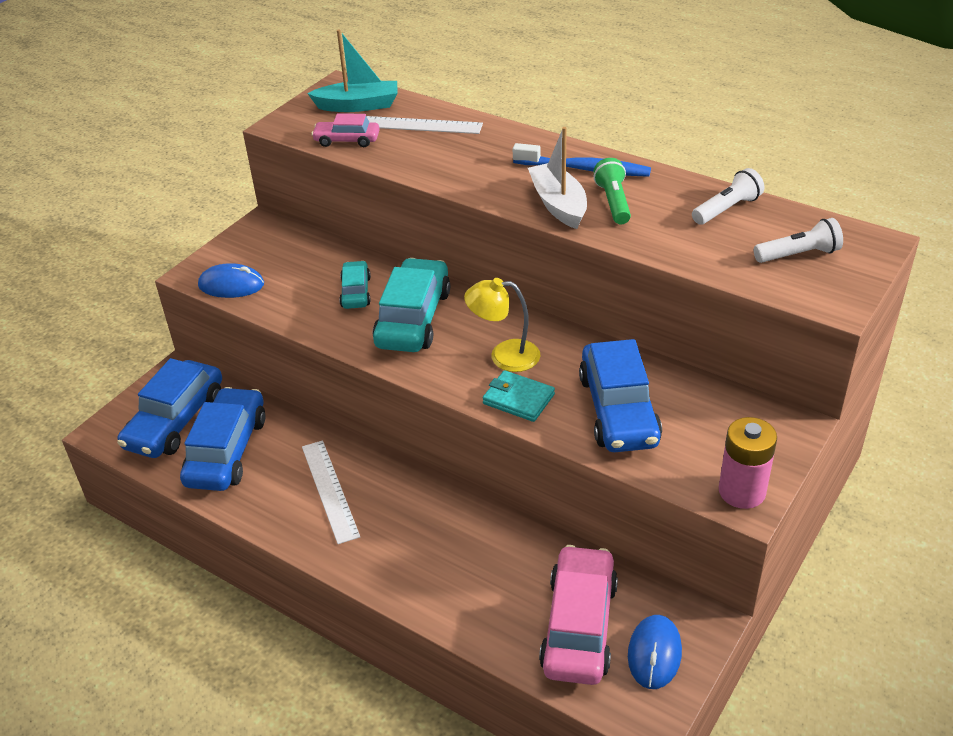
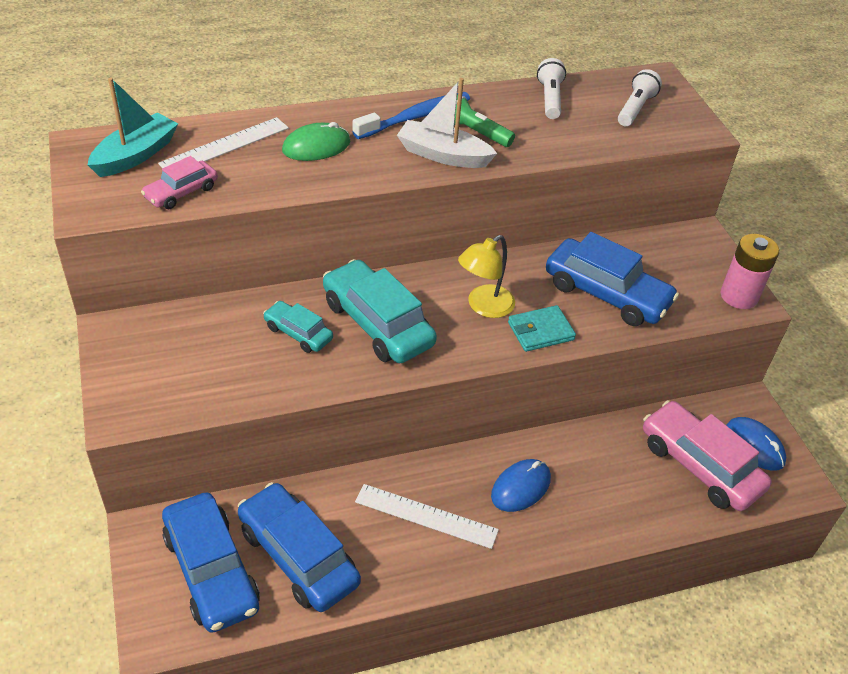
camera: 55 degrees left, 5 degrees up
(231, 285) = (175, 401): blue mouse -> blue mouse (520, 487)
(477, 154) = (316, 146): none -> green mouse

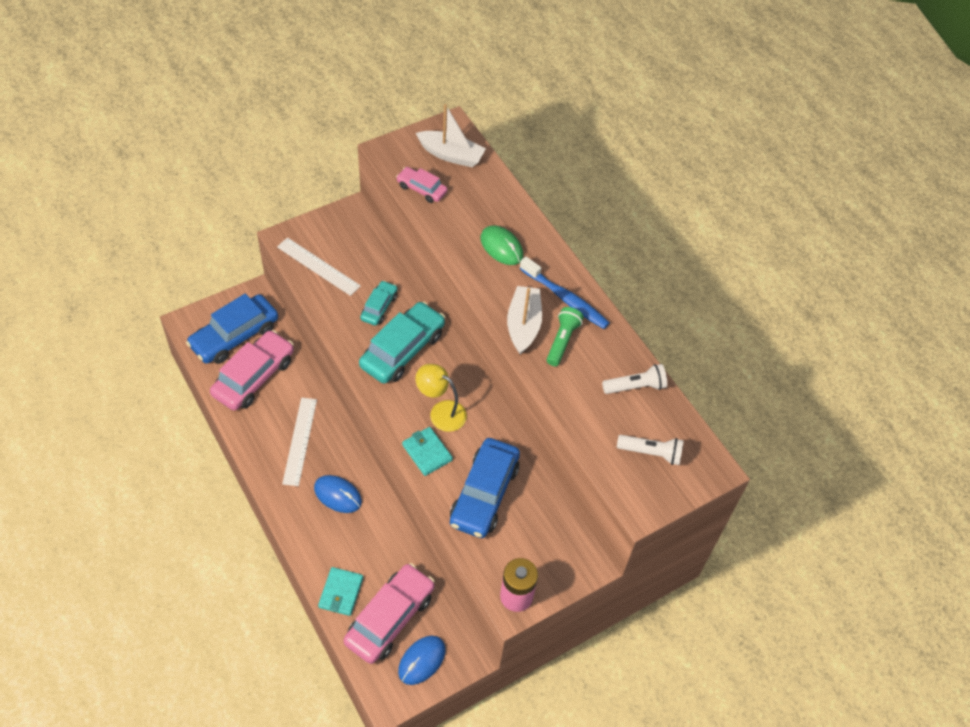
camera: 75 degrees right, 10 degrees up
(136, 155) = (451, 155): turquoise boat -> white boat
(225, 145) = (481, 197): white ruler -> white ruler (318, 266)
(298, 556) = (254, 377): blue car -> pink car
(662, 509) = (341, 592): none -> turquoise wallet

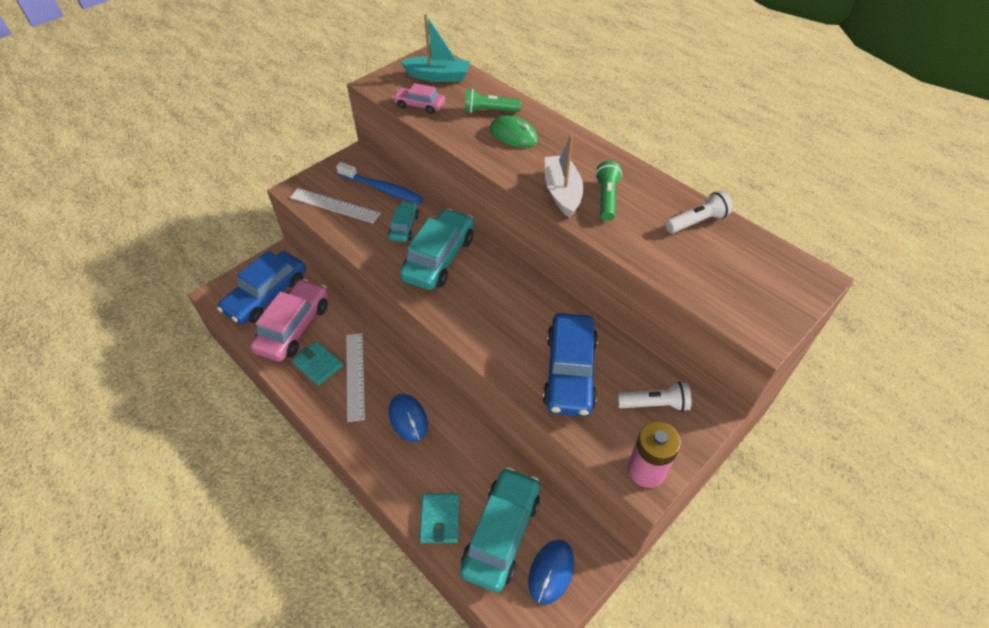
camera: 10 degrees left, 5 degrees down
(338, 495) = (408, 418): blue mouse -> blue mouse turned 45 degrees clockwise
(390, 618) = (501, 533): pink car -> turquoise car
(427, 452) = (495, 346): turquoise wallet -> turquoise wallet (318, 365)
(441, 412) = (496, 304): yellow lamp -> none
(451, 155) = (438, 76): white boat -> turquoise boat
(488, 212) = (489, 111): none -> green flashlight
(565, 299) = (593, 163): blue toothbrush -> blue toothbrush (382, 189)
(651, 453) = (745, 277): white flashlight -> white flashlight (654, 404)

